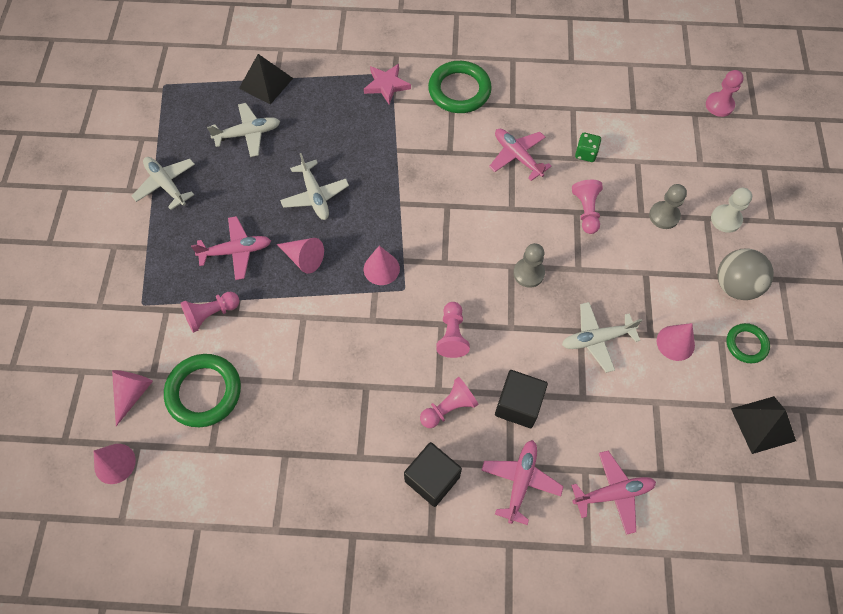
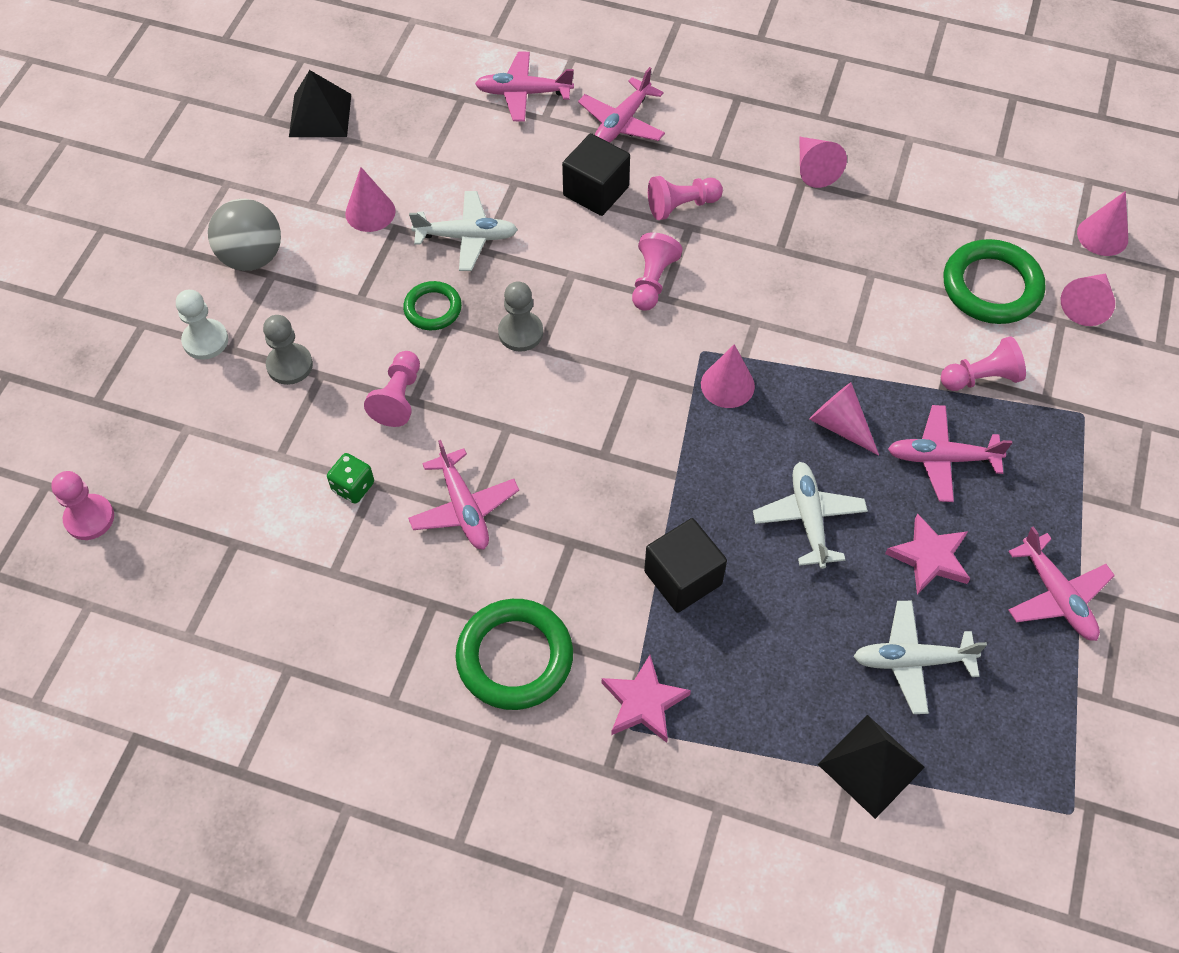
camera: 165 degrees left, 5 degrees down
(166, 184) = (1056, 596): white plane -> pink plane
(241, 189) = (929, 557): none -> pink star
(352, 473) = (814, 168): none -> pink cone
(432, 479) = (722, 145): black cube -> black cube (683, 578)
(746, 344) = (284, 192): green ring -> green ring (433, 309)

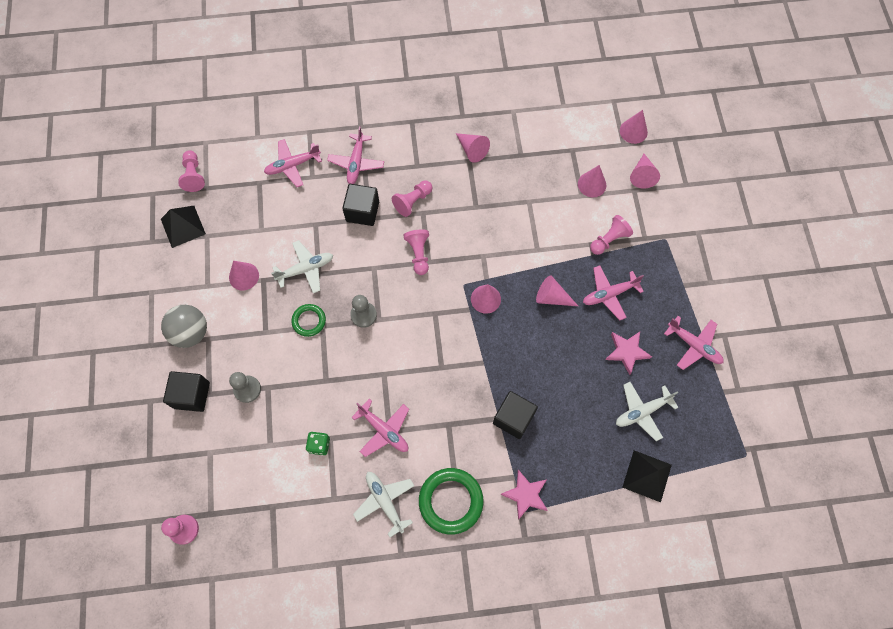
camera: 25 degrees left, 10 degrees up
(205, 340) = (192, 395): white pawn -> black cube
(398, 398) = (317, 382): pink pawn -> pink pawn (194, 176)
(808, 518) = (560, 357): white plane -> white plane (385, 501)
(991, 287) = (592, 184): green ring -> pink cone

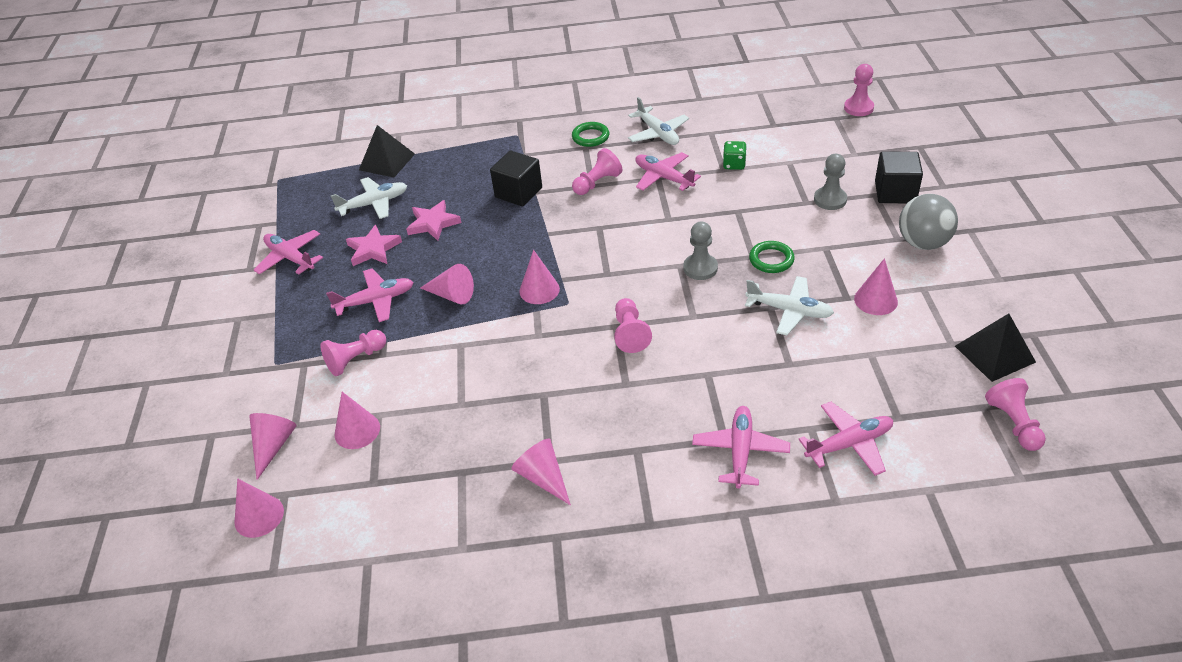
camera: 175 degrees left, 25 degrees down
(306, 269) = (789, 311): white plane -> white plane turned 135 degrees counterclockwise
(362, 211) = (719, 382): black cube -> none
(413, 201) = (641, 398): pink pawn -> pink pawn (597, 183)
(451, 501) = (590, 137): green ring -> green ring, size x0.57
(525, 495) = (514, 144): pink star -> pink star (433, 223)

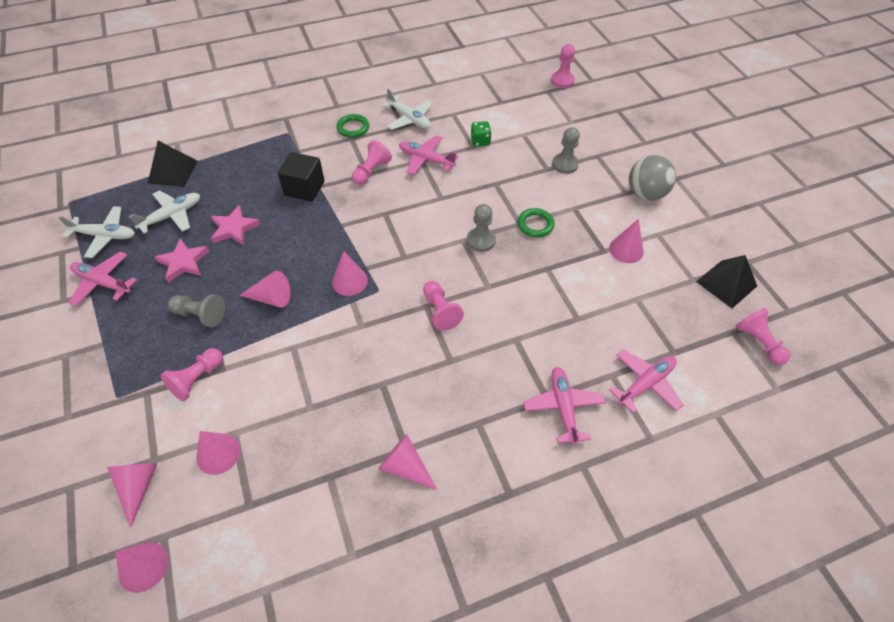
camera: 20 degrees left, 10 degrees up
(376, 301) = (200, 315): pink plane -> grey pawn
(789, 311) = (563, 269): white plane -> white plane (105, 236)
(895, 192) = (611, 152): black cube -> none

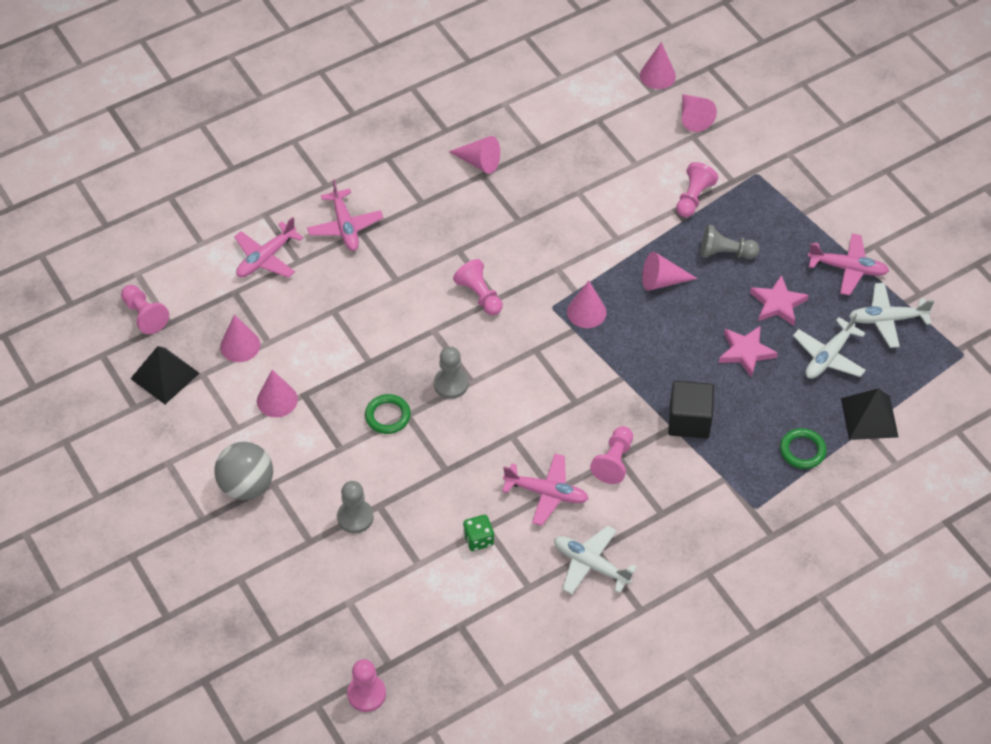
camera: 170 degrees right, 0 degrees up
(218, 453) = (641, 148): pink cone -> pink cone (240, 345)
(353, 128) = (666, 532): green ring -> green ring (802, 450)

